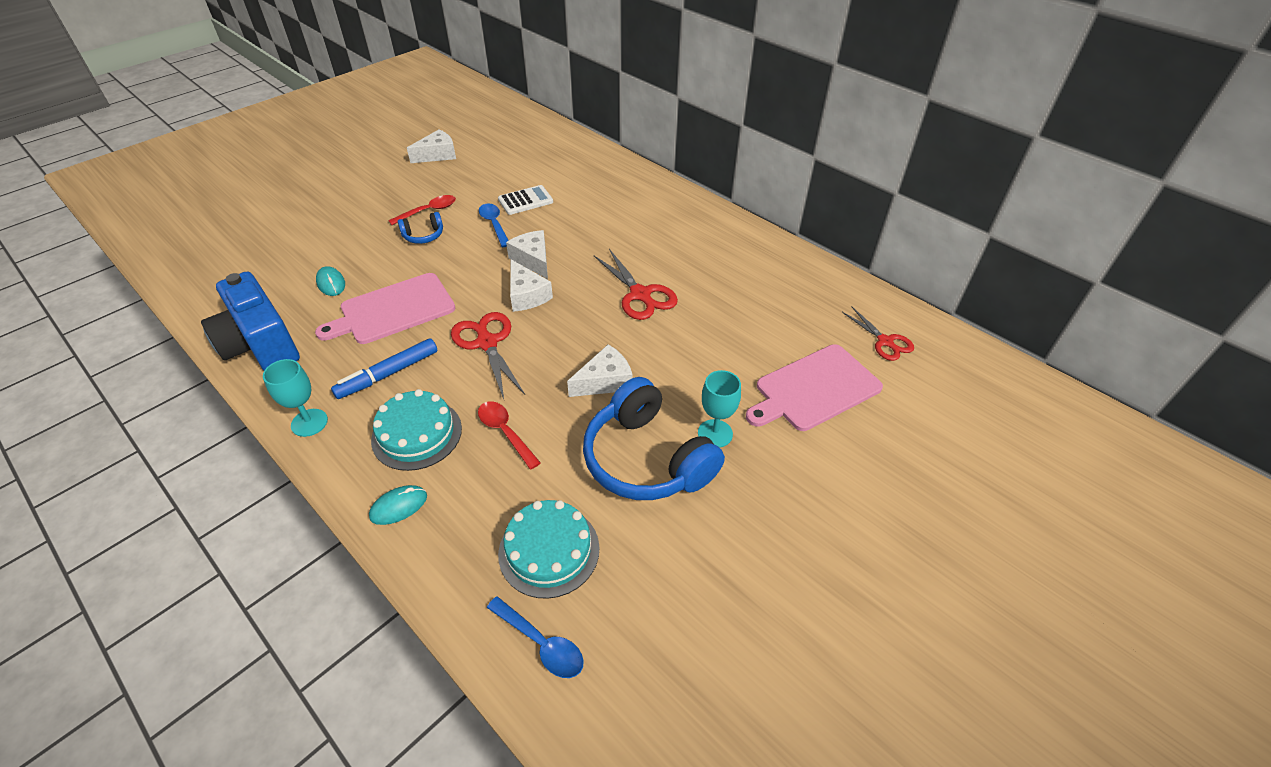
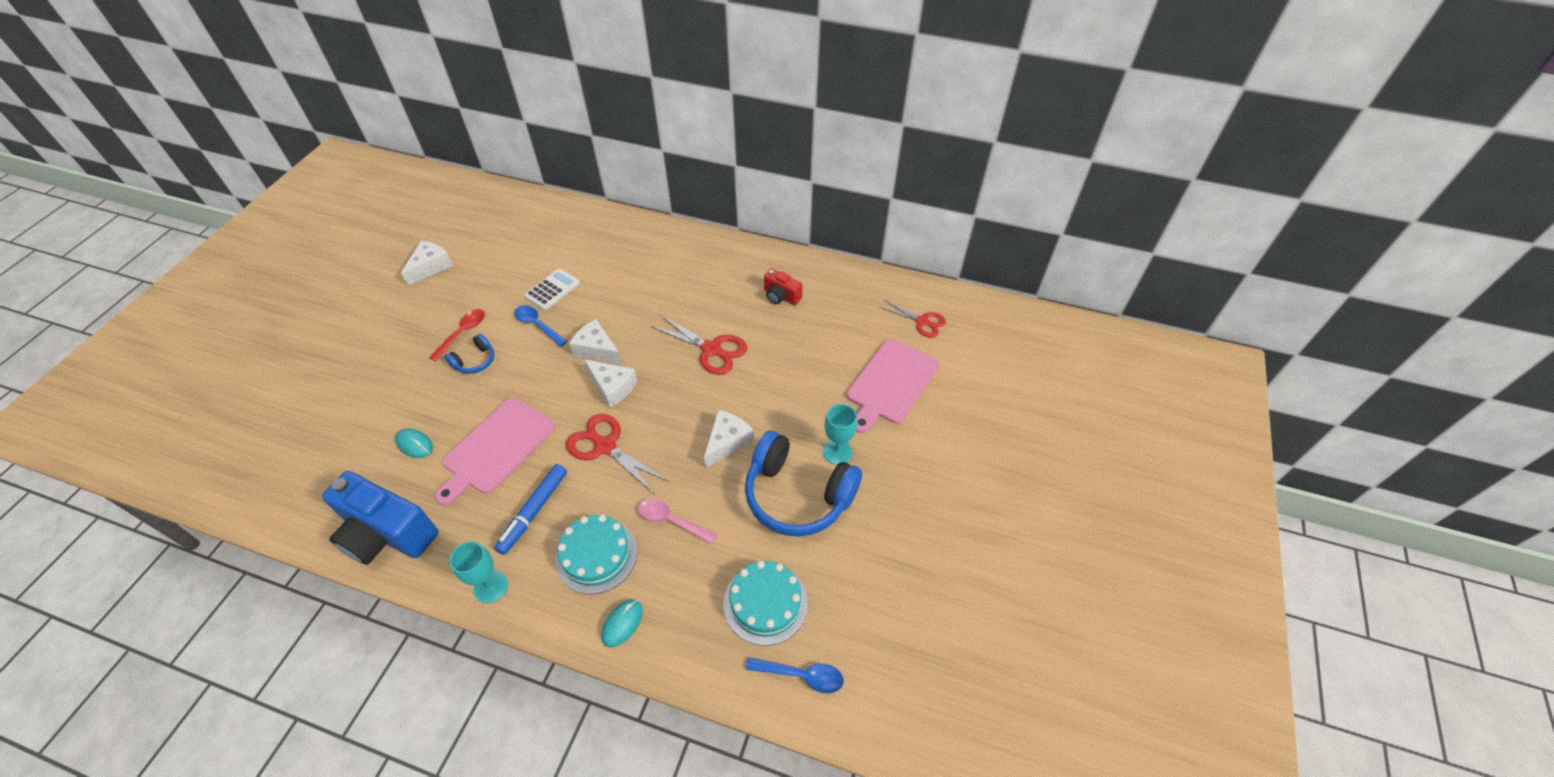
camera: 25 degrees left, 5 degrees up
(505, 432) = (671, 521): red spoon -> pink spoon
(739, 270) = (781, 296): none -> red camera

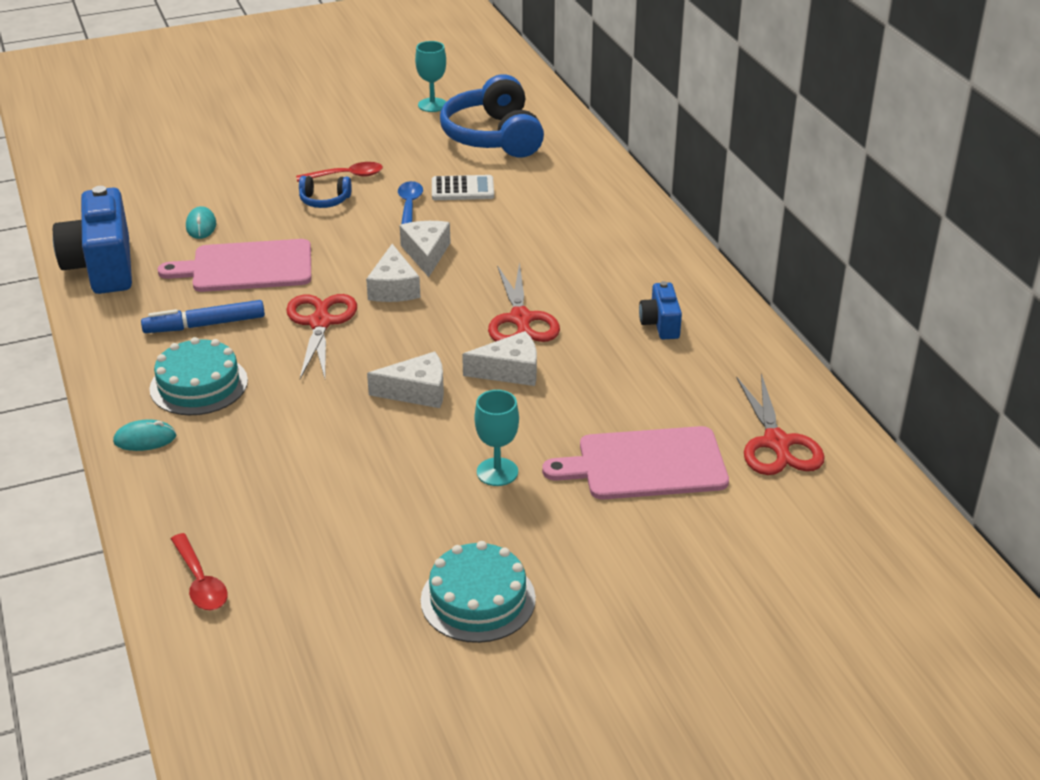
camera: 50 degrees right, 15 degrees down
(431, 267) = (397, 116): white cheese -> white cheese (510, 371)
(491, 587) = (107, 347): turquoise goblet -> turquoise goblet (432, 105)
(671, 521) = (283, 408): pink spoon -> none
(765, 603) = (256, 516): turquoise cake -> turquoise cake (478, 599)
(781, 296) = (660, 324): red camera -> blue camera
(797, 495) = (408, 472): blue headphones -> blue headphones (493, 136)
(801, 675) = (200, 582): blue spoon -> red spoon
(922, 322) = (777, 444): red scissors -> red scissors, size x1.50

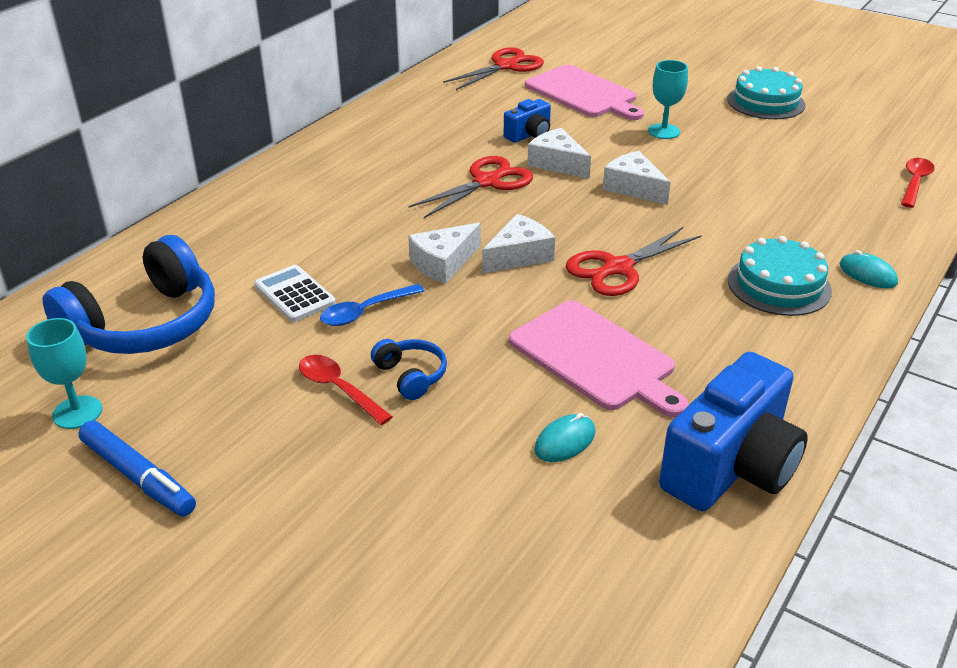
camera: 125 degrees left, 0 degrees up
(205, 325) = (710, 329): blue marker -> blue marker (138, 477)
(660, 324) = (422, 130): blue camera -> blue camera (529, 135)

